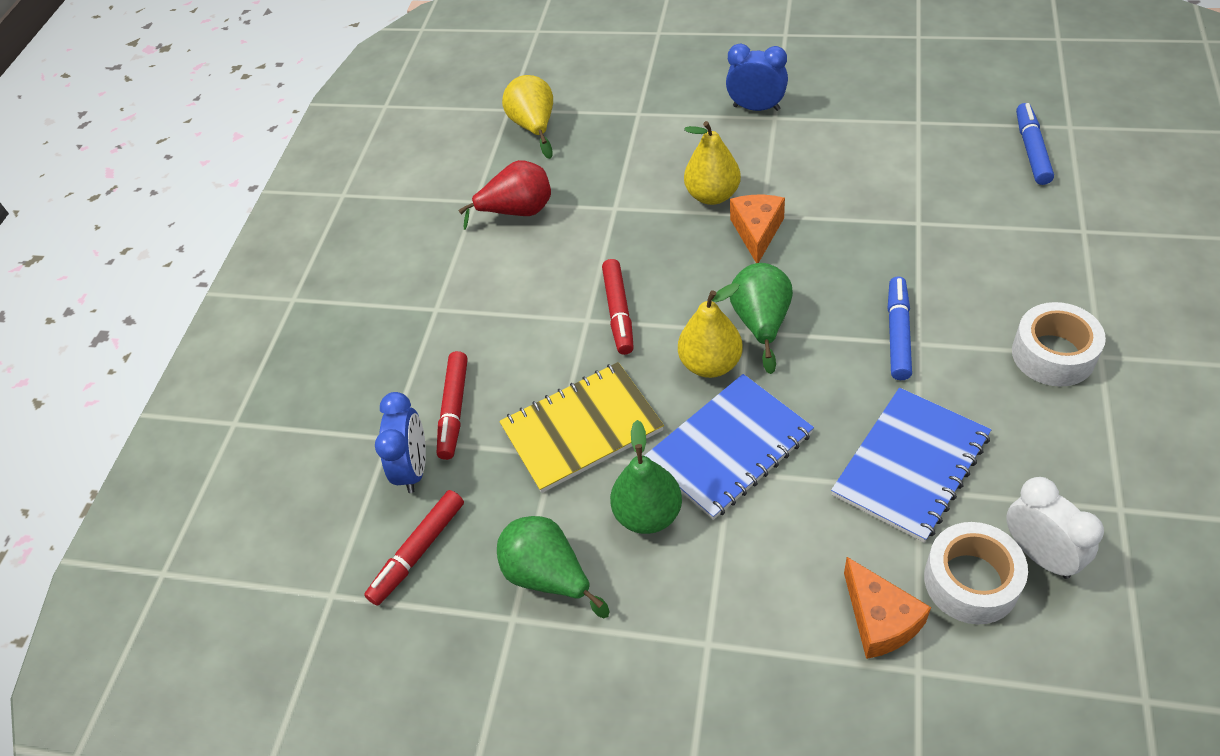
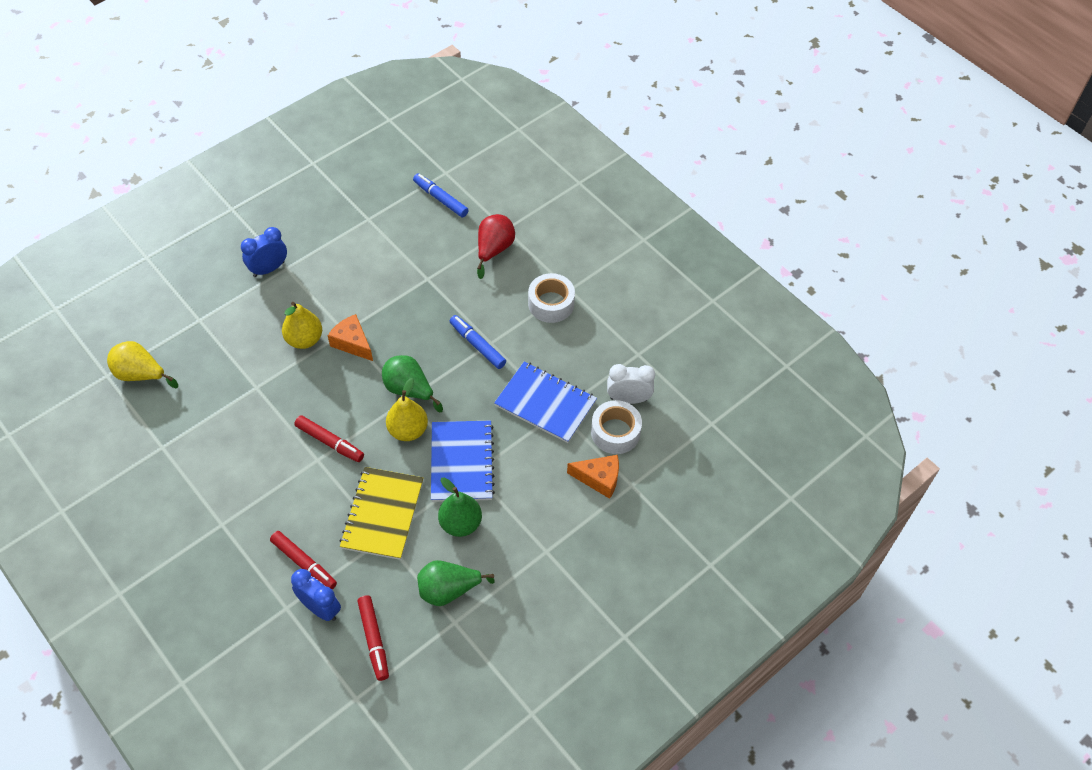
camera: 60 degrees left, 5 degrees up
(518, 211) = (199, 433): red pear -> red pear (494, 250)
(911, 465) = (545, 403): blue notebook -> blue notebook turned 45 degrees counterclockwise

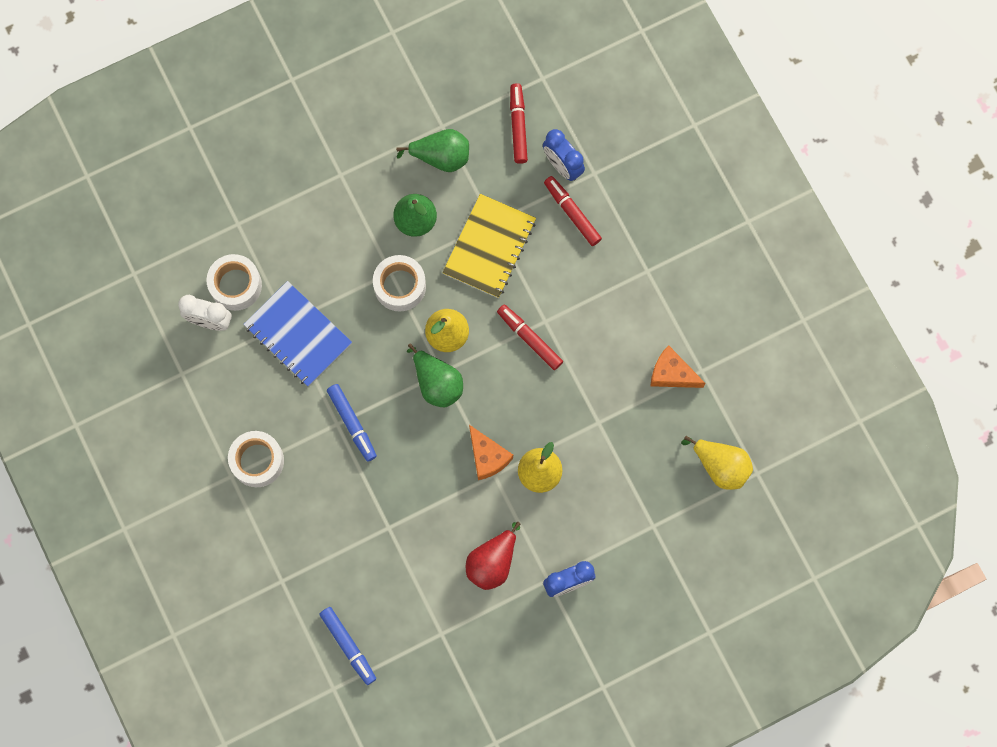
camera: 165 degrees left, 20 degrees up
(462, 462) = (400, 286): blue notebook -> white tape
(494, 250) = (302, 552): red pear -> red pear (492, 562)
(599, 479) = (268, 237): orange cheese -> orange cheese (671, 373)

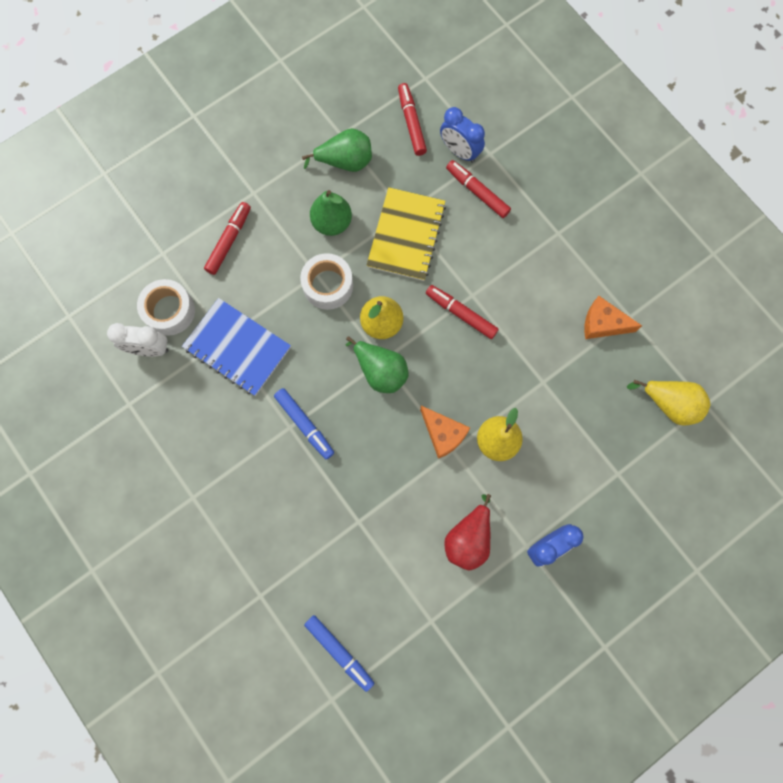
camera: 10 degrees left, 0 degrees up
(257, 461) = (217, 478): white tape -> none
(307, 222) = (229, 241): none -> red marker

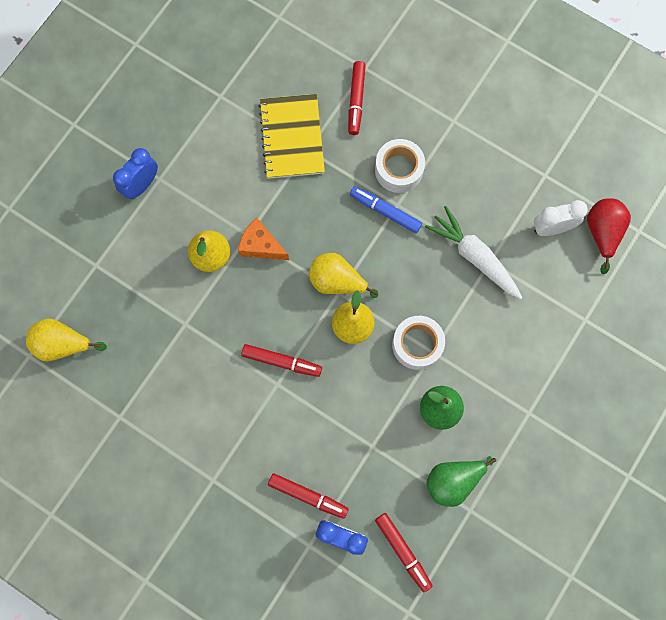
camera: 160 degrees right, 0 degrees up
(169, 311) = (551, 268): white tape -> white tape (398, 170)
(229, 241) = (529, 355): red marker -> red marker (356, 101)
(237, 348) = (474, 256): blue notebook -> white carrot
(339, 652) = (285, 50): blue marker -> none
(380, 371) = (337, 281): green pear -> yellow pear
(406, 235) = (362, 422): yellow notebook -> yellow notebook (292, 137)
(468, 538) = (210, 168): red pear -> red pear (602, 233)
(602, 324) = (144, 400): orange cheese -> none

